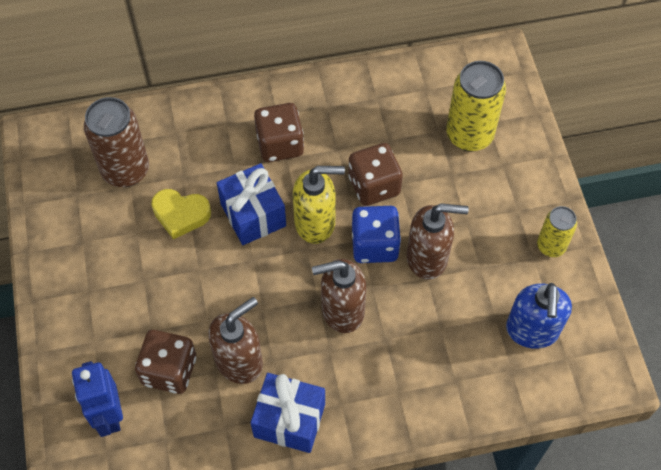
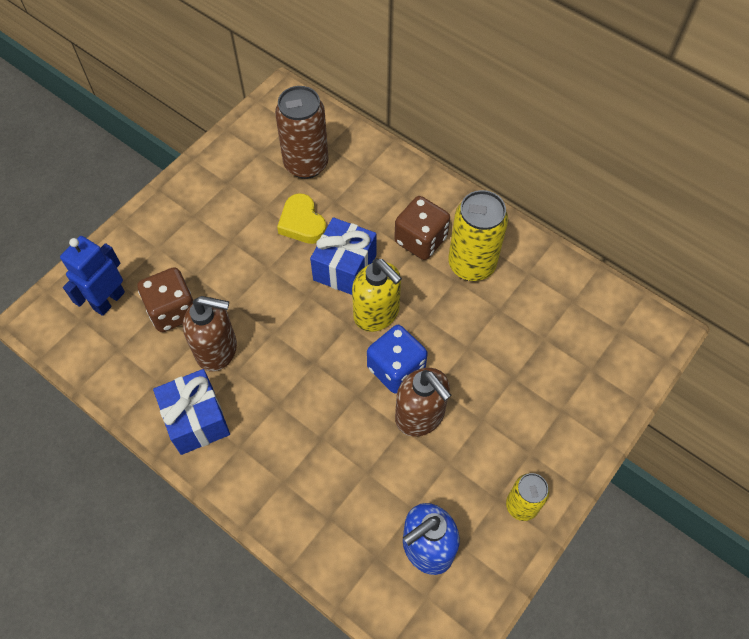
camera: 50 degrees right, 0 degrees up
(342, 310) = (318, 388): brown soap dispenser -> none
(374, 186) = (447, 329): brown dice -> none
(469, 135) = (563, 364): yellow can -> yellow can (471, 264)

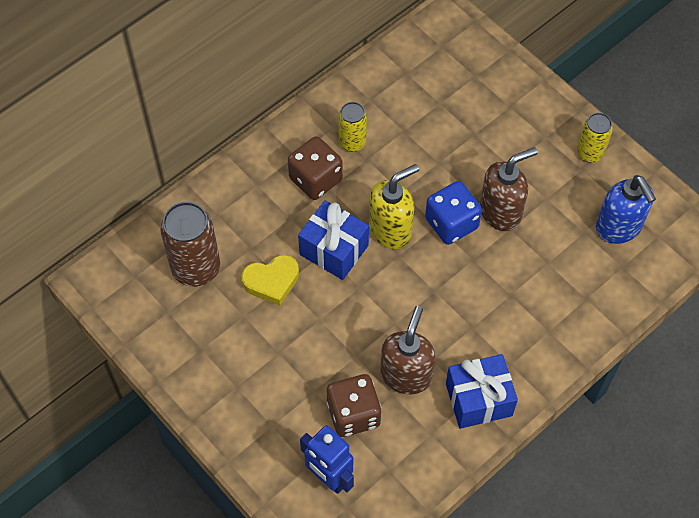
camera: 80 degrees left, 0 degrees up
(471, 264) = (352, 142): yellow can -> yellow can, size x0.59

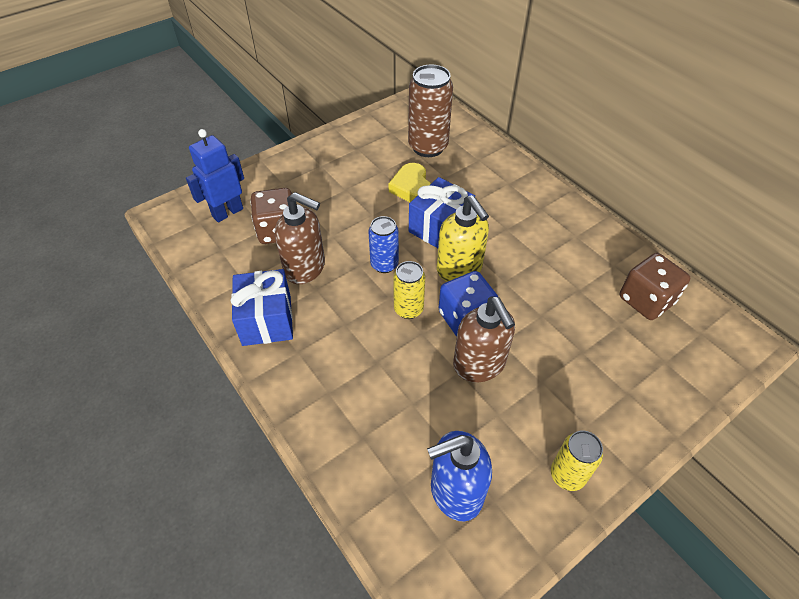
camera: 95 degrees right, 10 degrees down
(315, 179) = (515, 220): brown dice -> brown dice (646, 300)
(352, 142) = (559, 248): yellow can -> yellow can (408, 309)
(392, 299) = (384, 264): none -> blue can

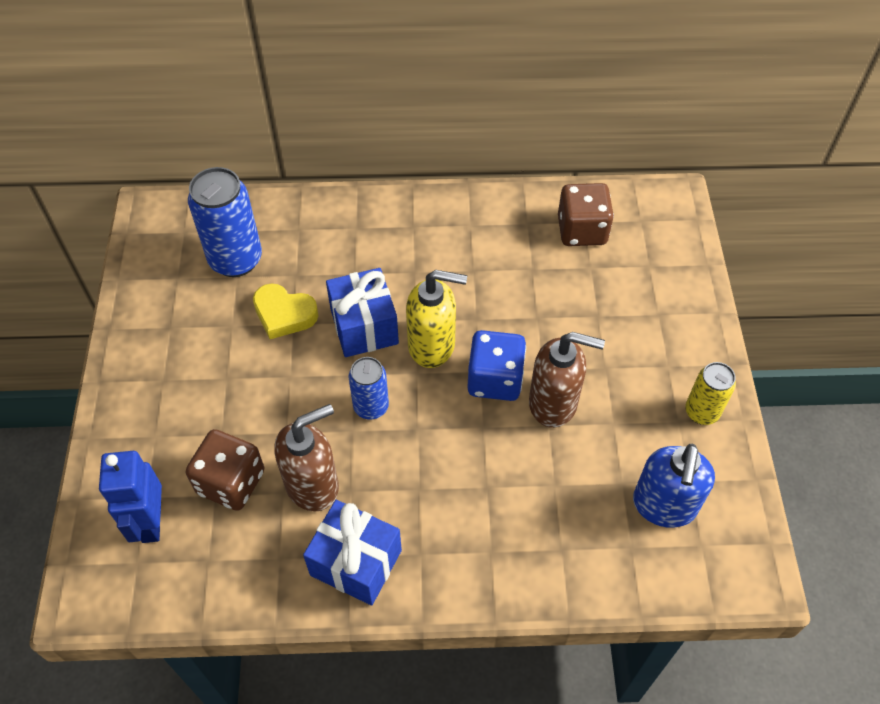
camera: 55 degrees left, 5 degrees up
(408, 309) = (446, 421): yellow can -> none
(428, 147) = (236, 260): brown can -> blue can

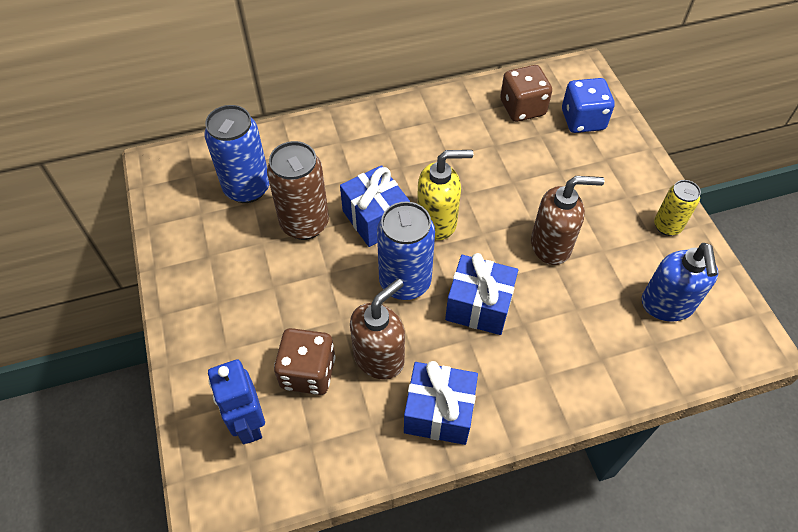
camera: 15 degrees left, 0 degrees up
(284, 314) = (305, 223): yellow heart -> brown can
(371, 407) = (405, 282): blue can -> blue can, size x1.70
(443, 454) = (479, 306): none -> blue gift
(495, 379) = (498, 237): blue dice -> blue dice (583, 120)

